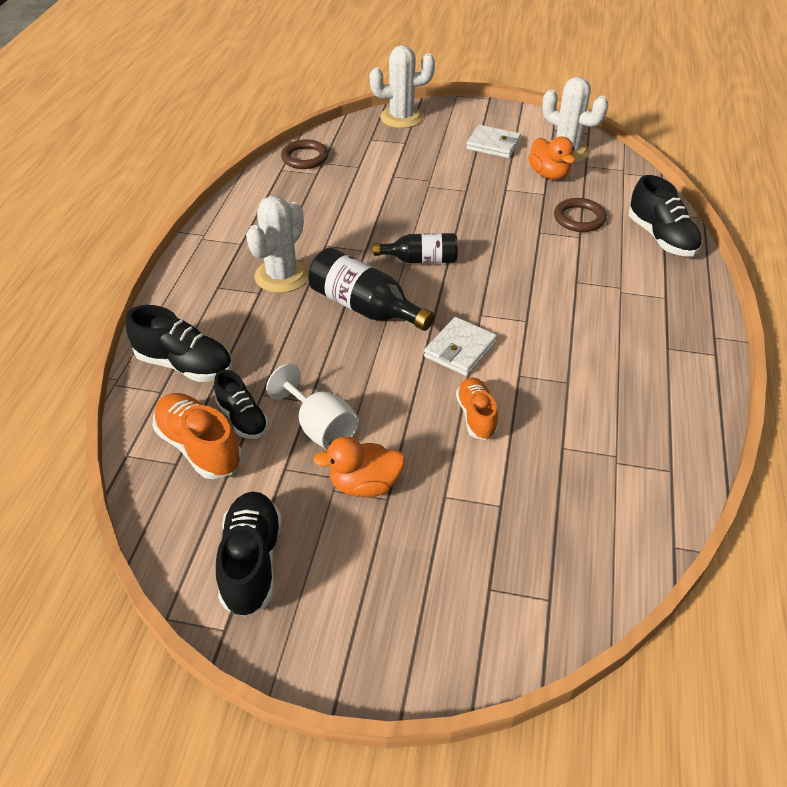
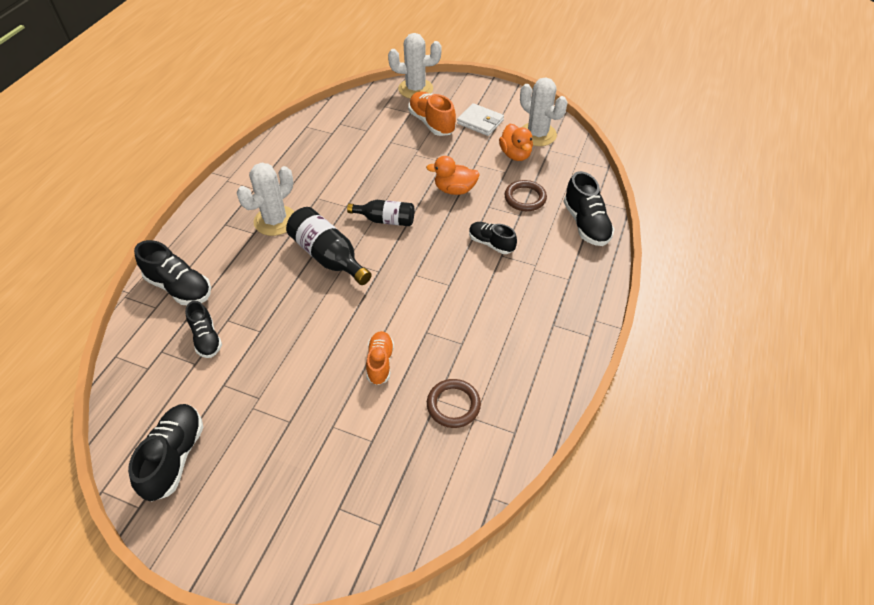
camera: 10 degrees right, 5 degrees up
(199, 447) = (168, 357): orange shoe -> orange shoe (431, 123)
(305, 158) = (327, 117): brown ring -> brown ring (453, 405)
(320, 428) = (260, 355): white goblet -> none
(364, 484) = (277, 407): orange duck -> orange duck (454, 190)
(460, 349) = (388, 303): white wallet -> none
(558, 270) = (491, 243): none -> black shoe

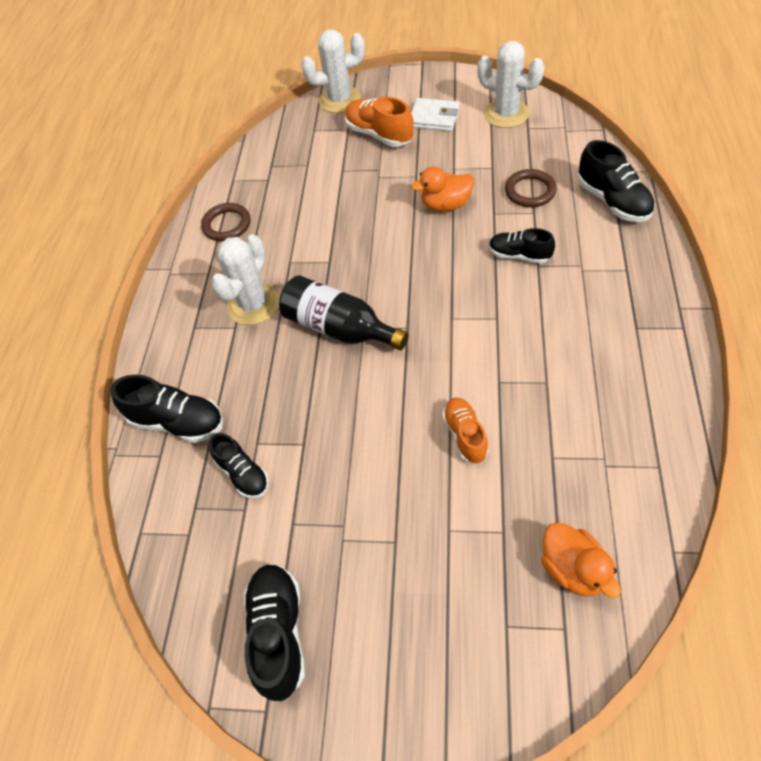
camera: 10 degrees left, 5 degrees up
(386, 220) = (384, 264): black bottle -> none
(453, 405) = (574, 458): brown ring -> brown ring (227, 225)
(515, 154) = (493, 144): orange duck -> orange duck (573, 569)

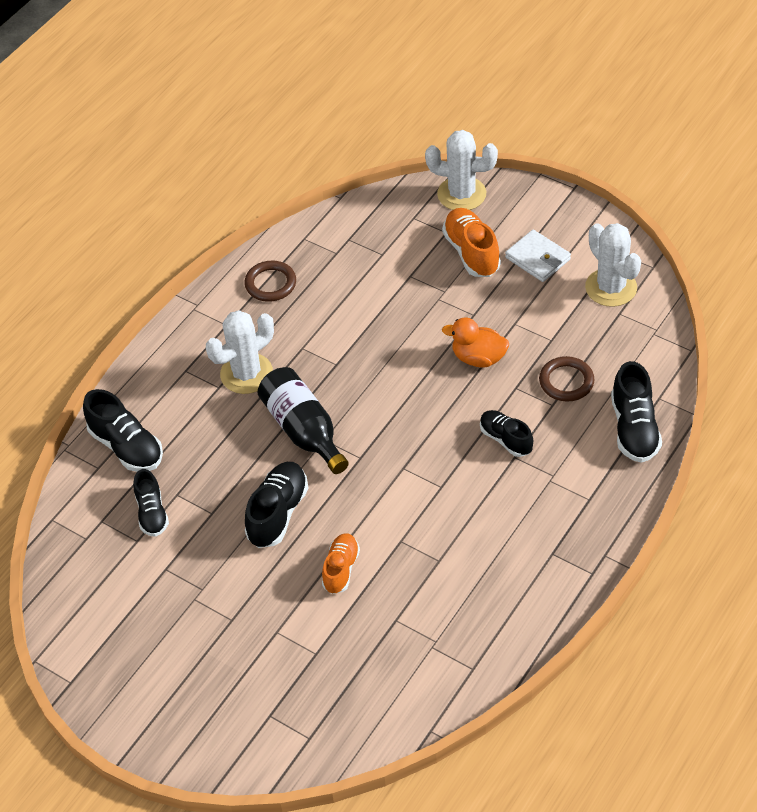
camera: 25 degrees right, 5 degrees down
(278, 633) = (109, 638): black shoe -> black shoe (278, 513)
(573, 569) = (346, 704): orange duck -> none

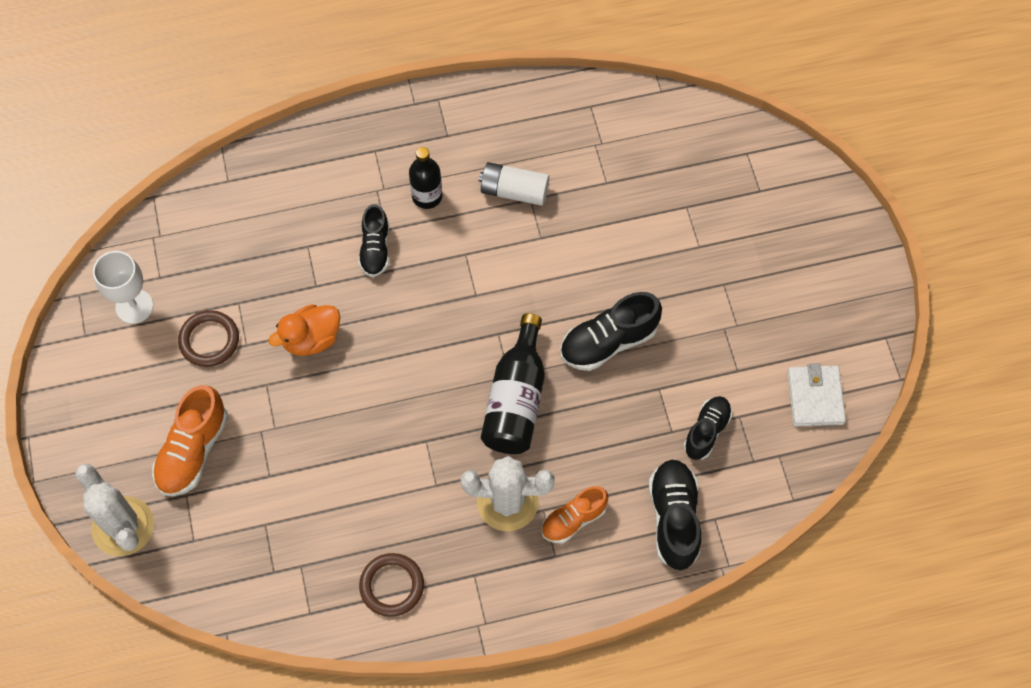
camera: 140 degrees left, 15 degrees up
(341, 569) = (606, 253): orange shoe -> orange shoe (573, 519)
(456, 556) = (514, 191): none -> white battery
(478, 358) = (311, 339): orange duck -> orange duck turned 90 degrees clockwise
(513, 500) = (427, 196): none -> black bottle
(537, 258) = (151, 391): white wallet -> white wallet (815, 397)
(566, 381) = (273, 255): brown ring -> brown ring (209, 340)
(611, 288) = (134, 306): white cactus -> white goblet
(634, 429) = (276, 173): black shoe -> none

